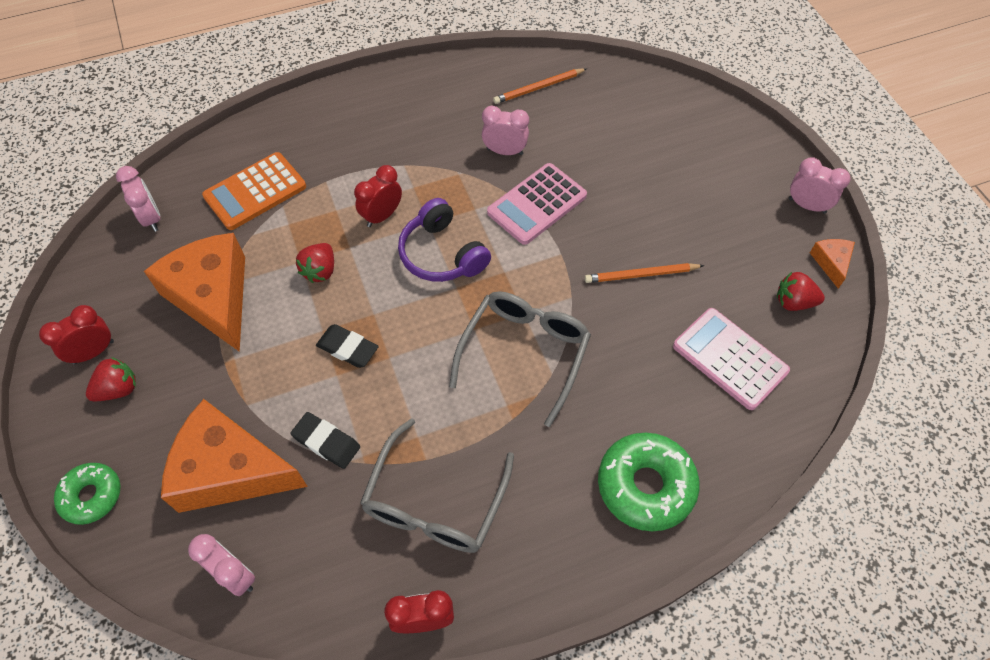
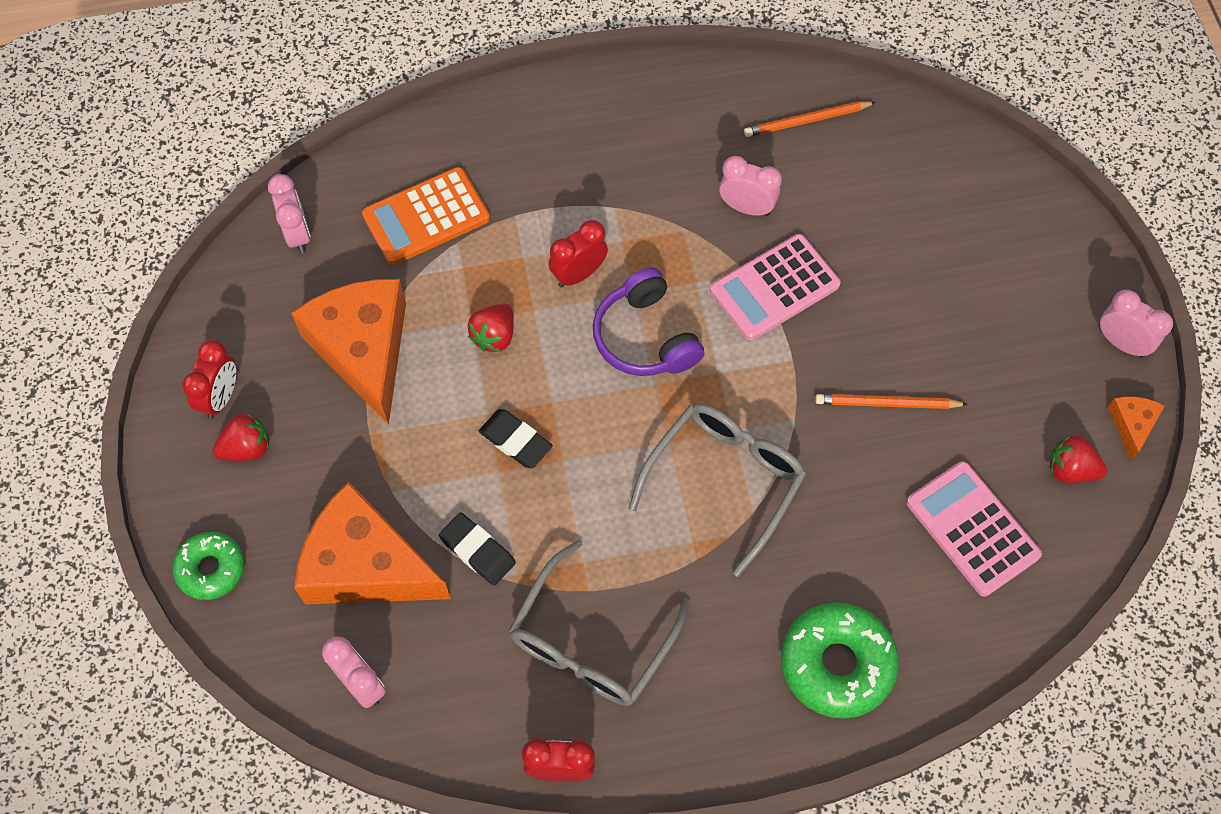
camera: 10 degrees right, 5 degrees up
(93, 352) = (221, 397): red clock -> red clock turned 135 degrees clockwise

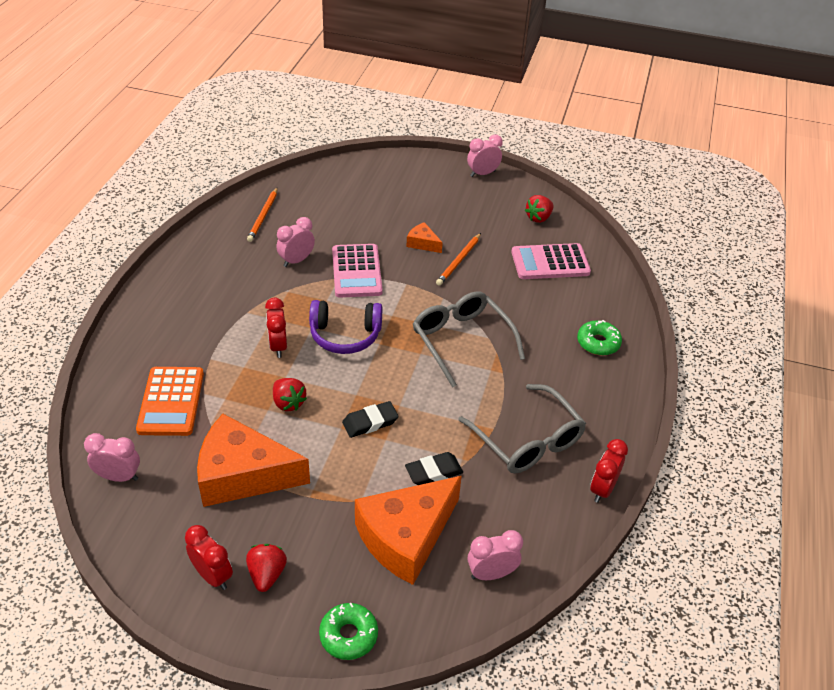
camera: 65 degrees left, 20 degrees down
(837, 664) = (598, 343): green donut -> green donut, size x0.62
(1131, 425) = (528, 190): orange cheese -> orange cheese (422, 243)

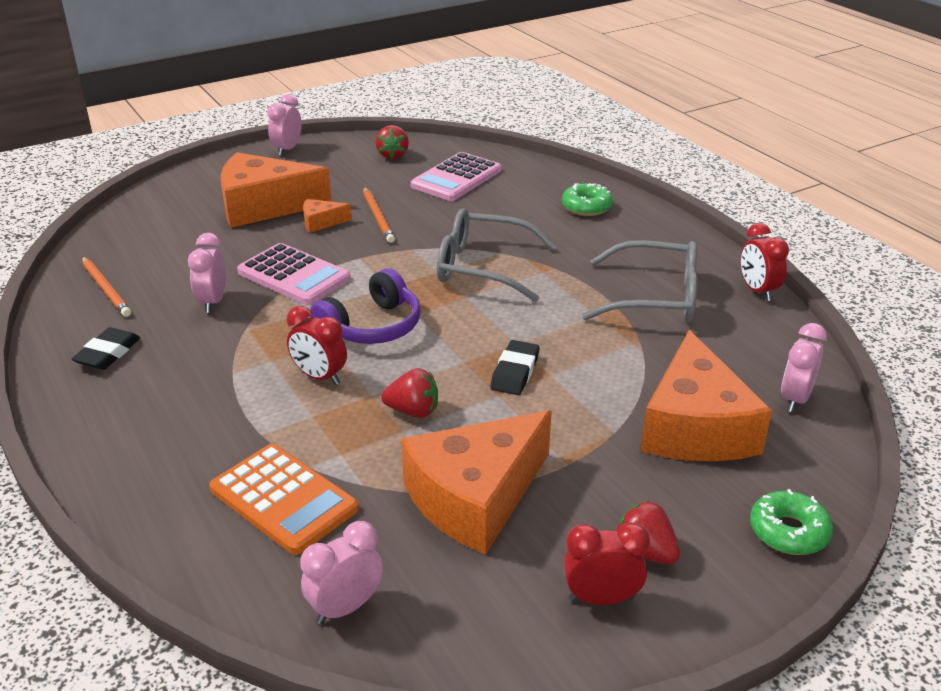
camera: 45 degrees left, 10 degrees down
(410, 210) = (264, 206): none -> orange cheese
(433, 472) = (630, 367): black eraser -> black eraser (108, 353)

